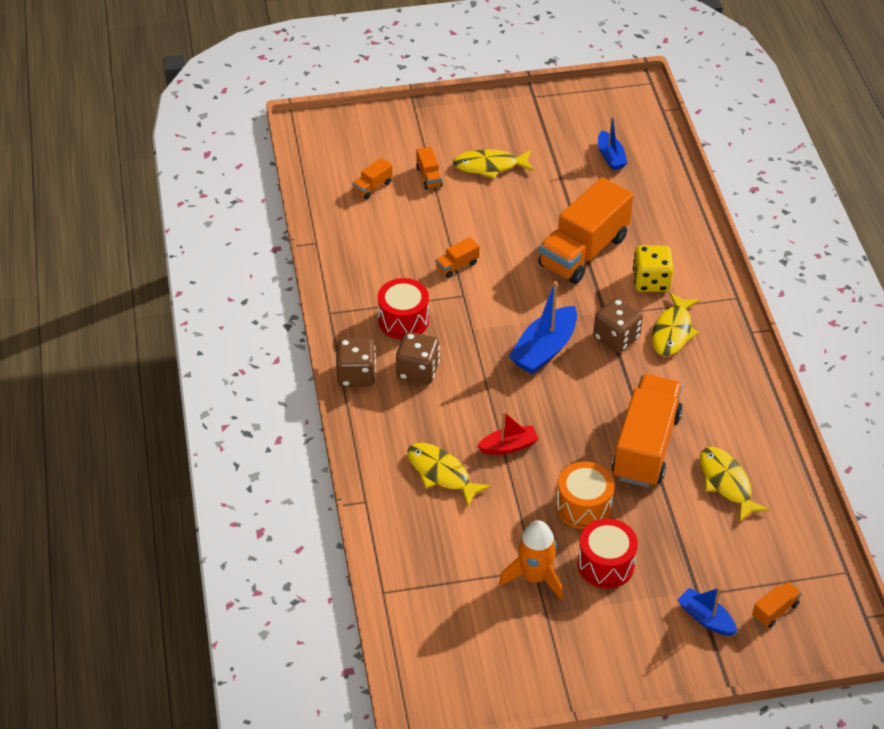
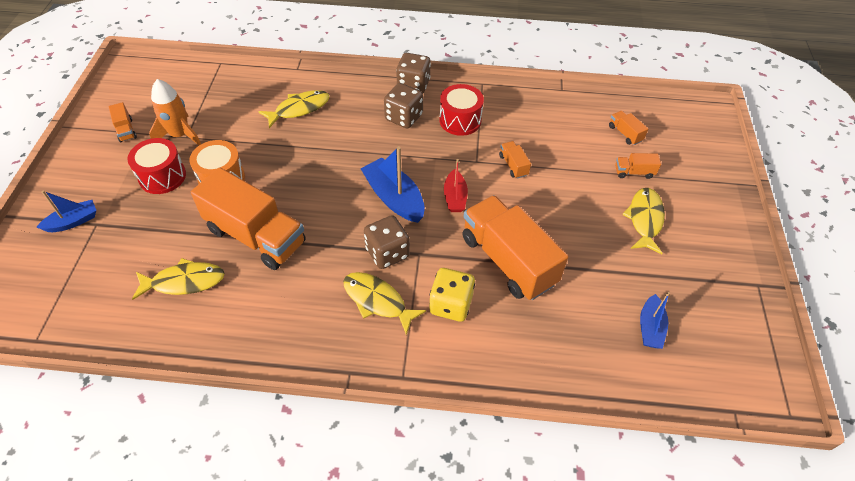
camera: 105 degrees right, 5 degrees up
(508, 446) = (304, 150): red boat -> red boat (455, 197)
(610, 157) = (650, 327): blue boat -> blue boat turned 75 degrees counterclockwise
(775, 610) = (43, 270): orange truck -> orange truck (126, 130)

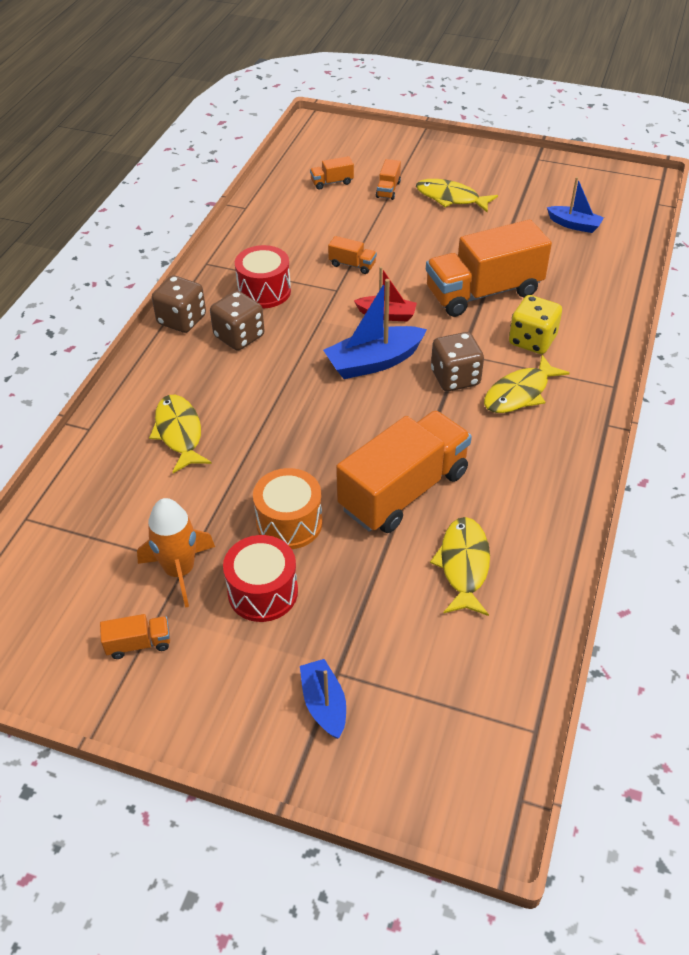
camera: 75 degrees left, 5 degrees down
(513, 165) = (352, 265): orange truck -> orange truck turned 150 degrees counterclockwise

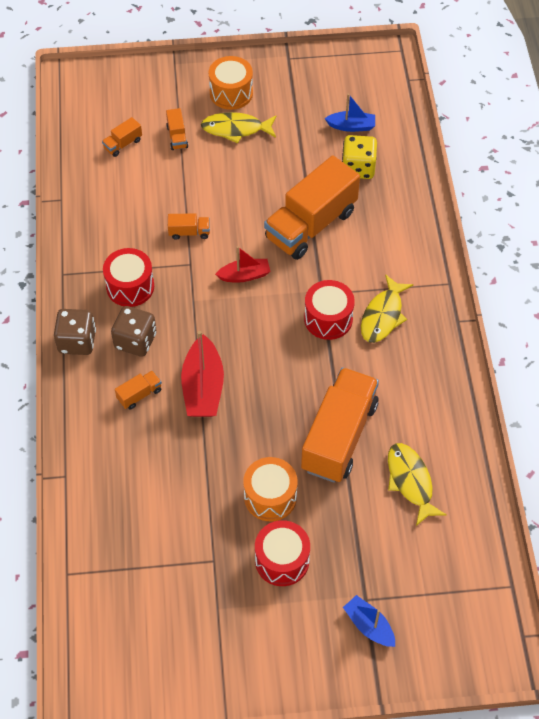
camera: 25 degrees left, 10 degrees up
(139, 644) = (217, 637): orange truck -> orange truck (139, 394)
(179, 433) = (141, 451): yellow fish -> none
(180, 571) = (212, 568): orange rocket -> none
(281, 397) = (203, 387): none -> red boat
(374, 362) = (258, 326): blue boat -> none
(455, 378) = (328, 319): brown dice -> red drum
(463, 170) = (231, 93): none -> orange drum
(532, 340) = (370, 261): yellow dice -> yellow dice (358, 168)

